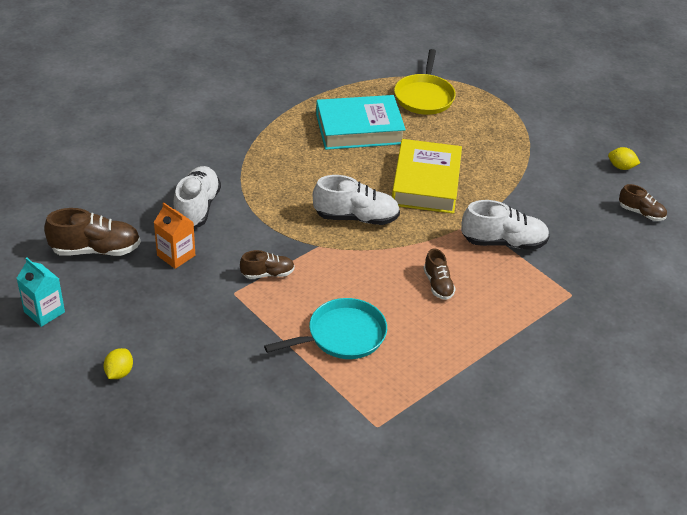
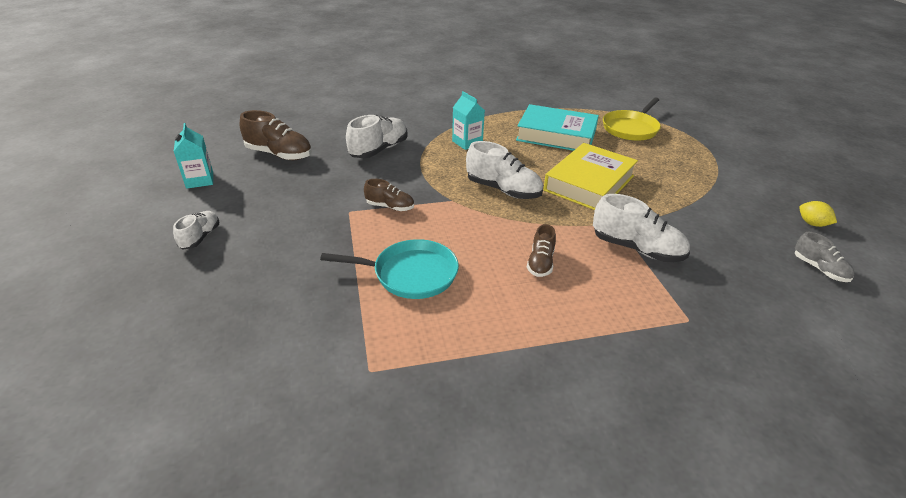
camera: 30 degrees right, 5 degrees down
(119, 373) = (200, 237): yellow lemon -> white shoe
(176, 255) = (331, 174): orange carton -> none
(279, 168) = (467, 142): none -> turquoise carton
(641, 213) = (819, 269): brown shoe -> grey shoe

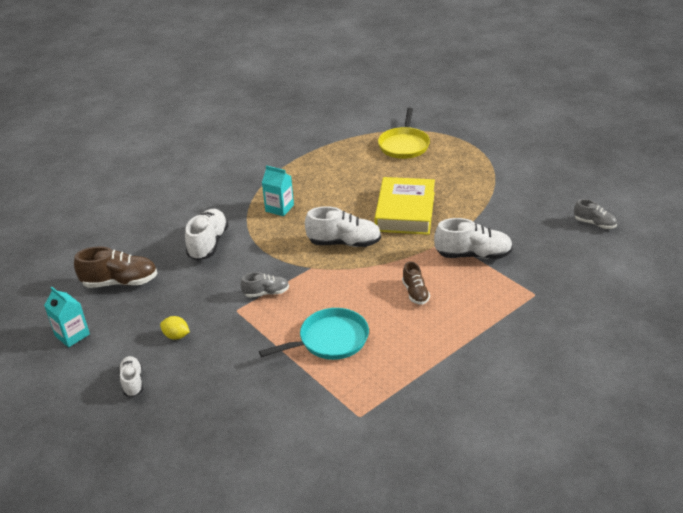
camera: 25 degrees left, 0 degrees up
(390, 207) = (266, 293): brown shoe -> grey shoe
(556, 135) = (348, 173): turquoise book -> none
(812, 224) = (575, 188): yellow lemon -> yellow lemon (176, 336)

